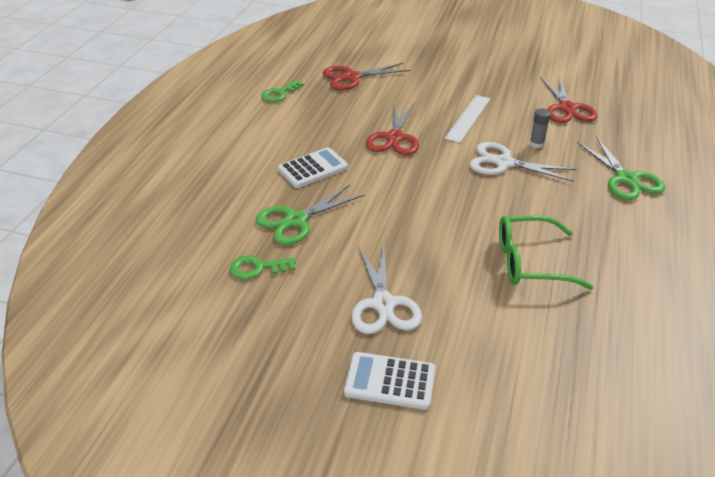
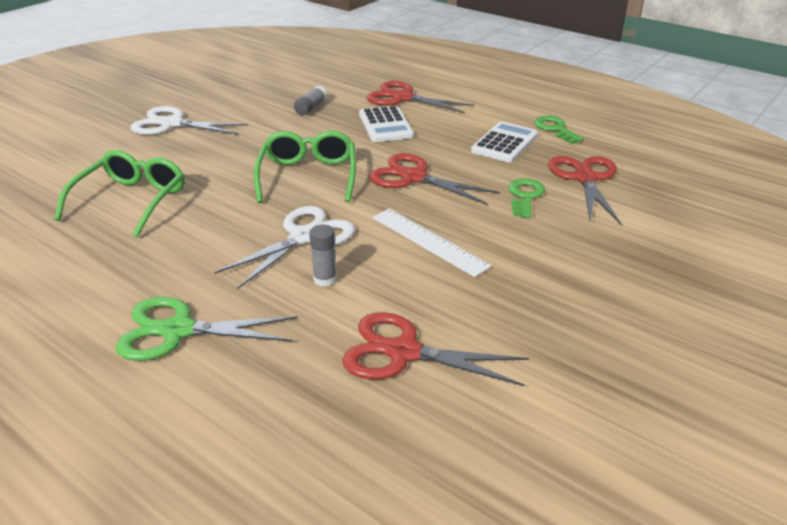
camera: 110 degrees right, 5 degrees down
(248, 172) = (403, 98): none -> red scissors
(257, 268) = (266, 88): green key -> green key (525, 196)
(296, 220) = (311, 108): green scissors -> grey glue stick
(390, 381) = (101, 113): white calculator -> white calculator (504, 143)
(425, 184) = (308, 176): none -> green glasses

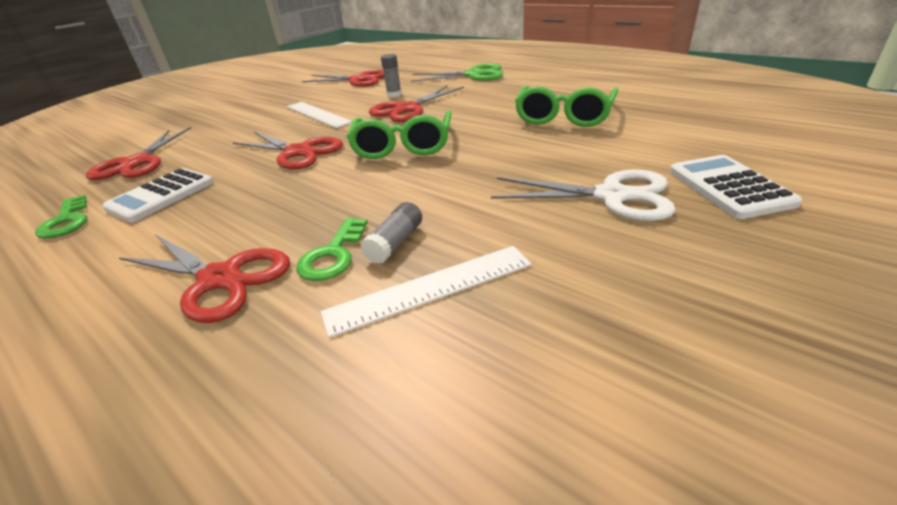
camera: 175 degrees left, 0 degrees up
(293, 92) = (430, 288): none -> white ruler
(304, 237) = (407, 109): white scissors -> red scissors
(385, 125) = (289, 213): white calculator -> white calculator (729, 187)
(525, 196) = (213, 145): green key -> green key (333, 255)

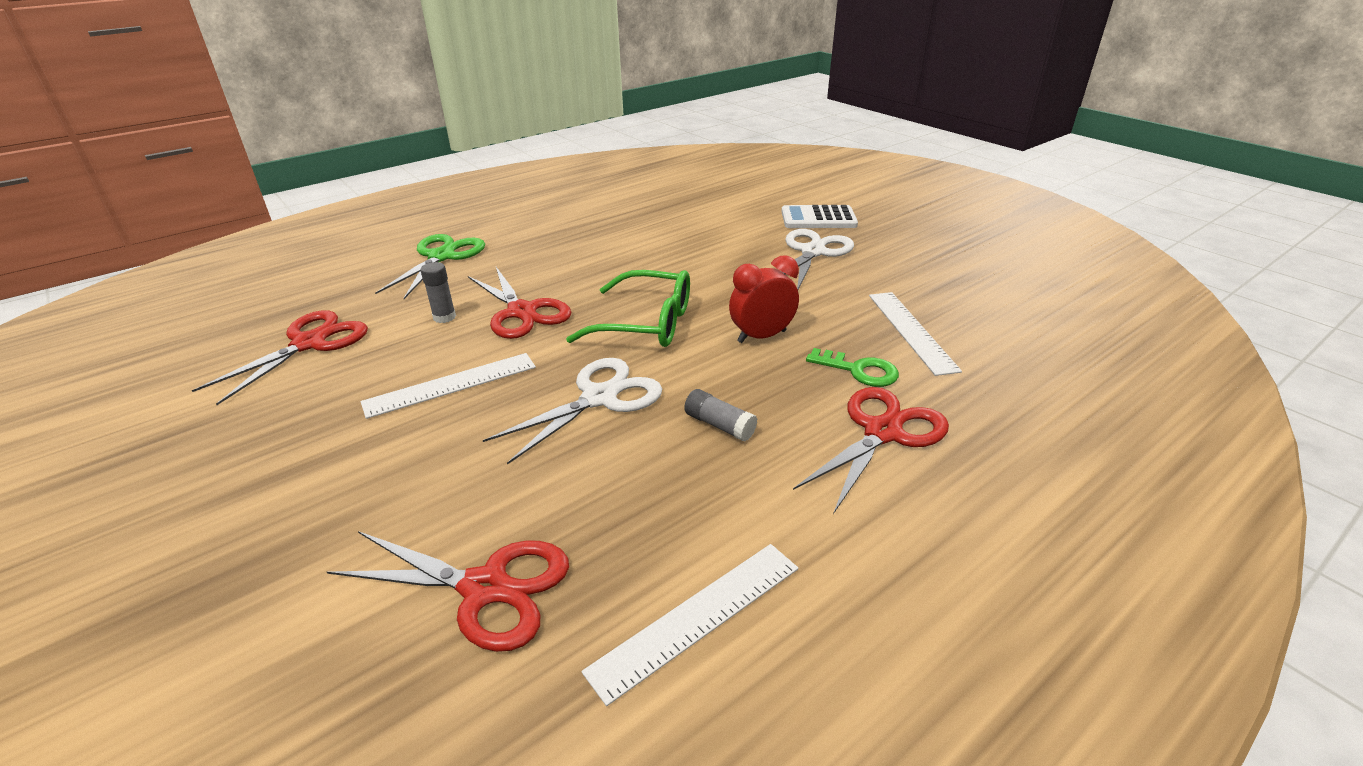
camera: 80 degrees left, 0 degrees up
(67, 221) = (697, 618): green key -> white ruler
(161, 195) = (662, 518): white calculator -> none
(298, 152) = (599, 398): red scissors -> white scissors
(393, 194) = (761, 336): none -> red clock
(395, 243) = (849, 340): grey glue stick -> grey glue stick (719, 425)
(564, 116) = (648, 237): green glasses -> none

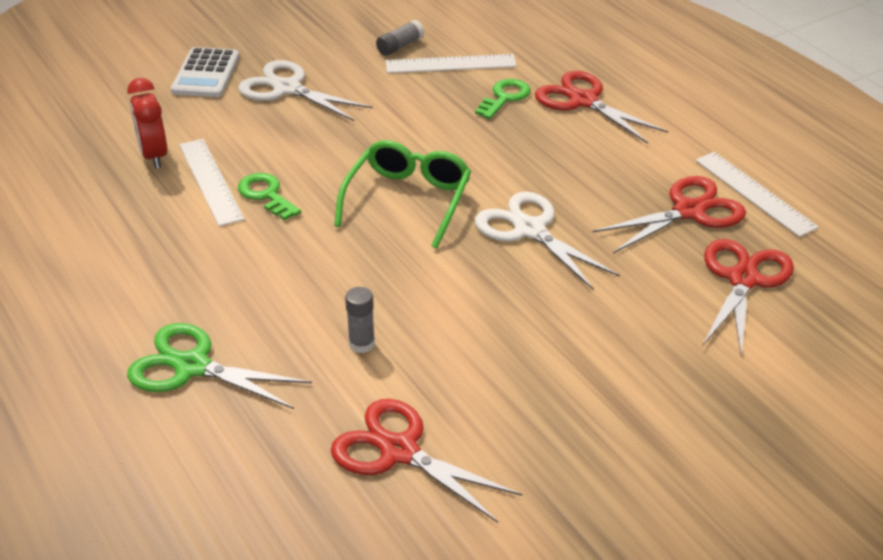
camera: 85 degrees left, 5 degrees up
(451, 385) = (499, 323): white ruler -> white ruler (211, 181)
(522, 312) = (364, 284): red scissors -> red scissors (689, 211)
(647, 260) = (266, 195): none -> green key
(719, 425) = (571, 170): grey glue stick -> grey glue stick (400, 46)
(761, 336) = (445, 137): red clock -> red clock (154, 156)

